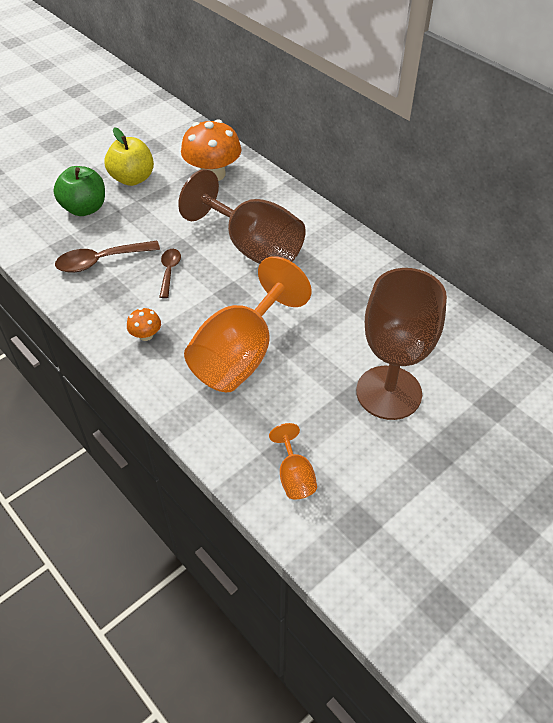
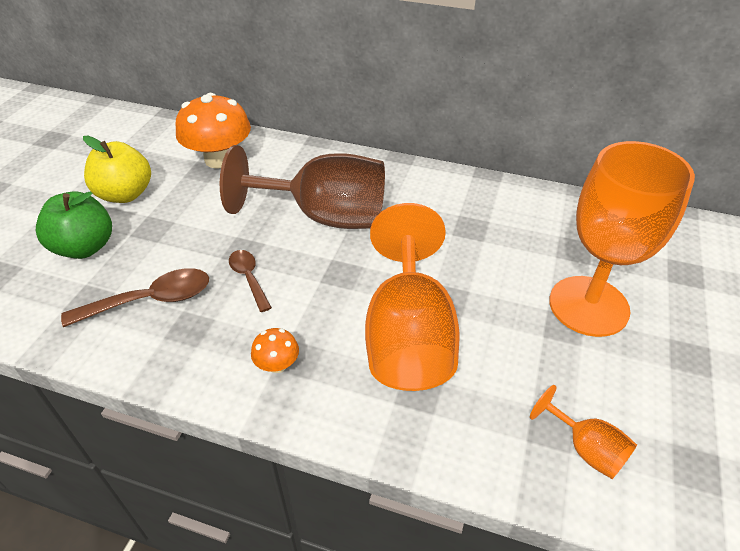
camera: 30 degrees left, 5 degrees down
(101, 261) = (151, 300): brown spoon -> brown spoon turned 150 degrees counterclockwise
(388, 392) = (588, 306): brown goblet -> orange goblet

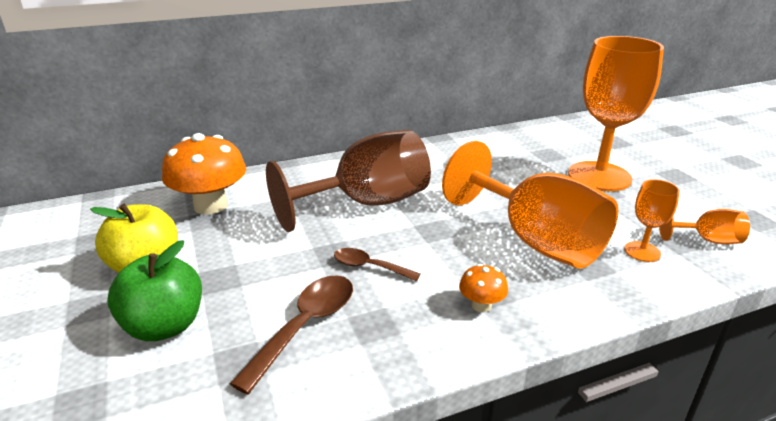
camera: 40 degrees left, 15 degrees down
(492, 412) = (642, 251): none -> orange goblet

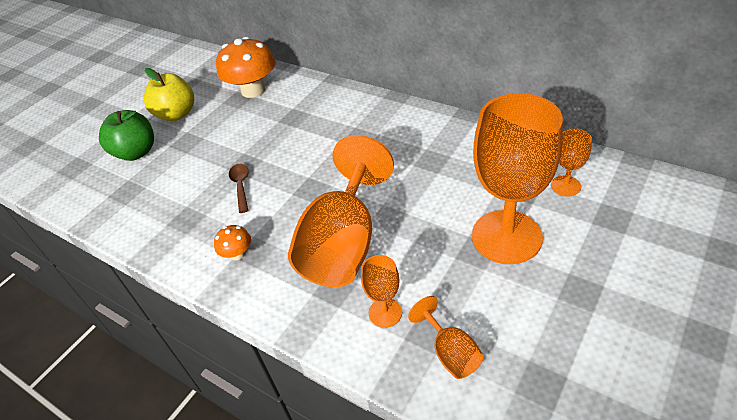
camera: 60 degrees right, 15 degrees up
(305, 326) = (167, 196): brown spoon -> none
(367, 204) = (316, 142): brown goblet -> none
(568, 141) = (565, 186): none -> orange goblet

